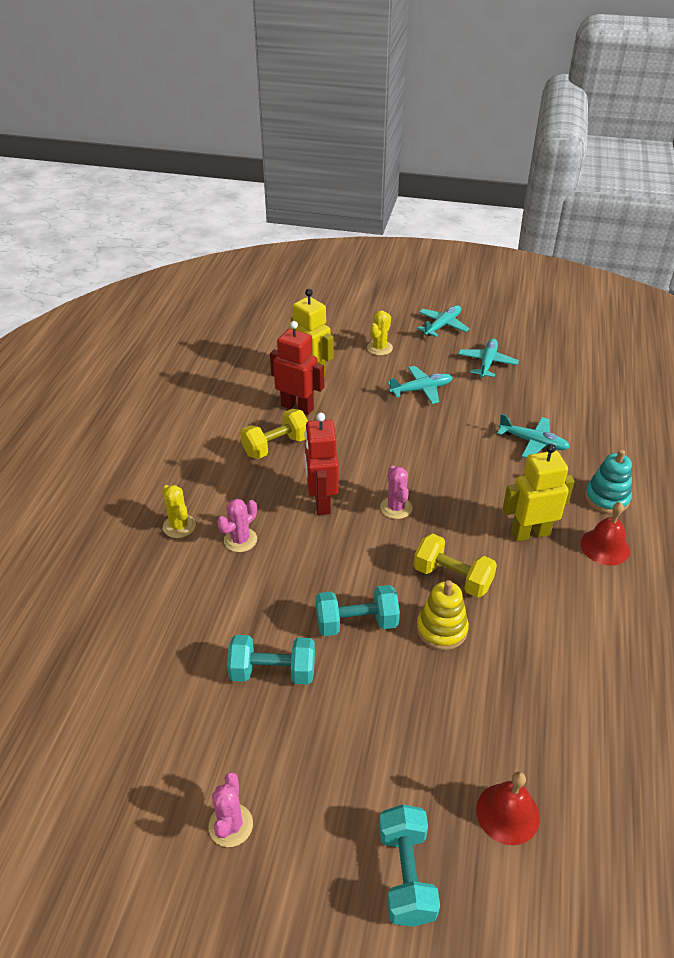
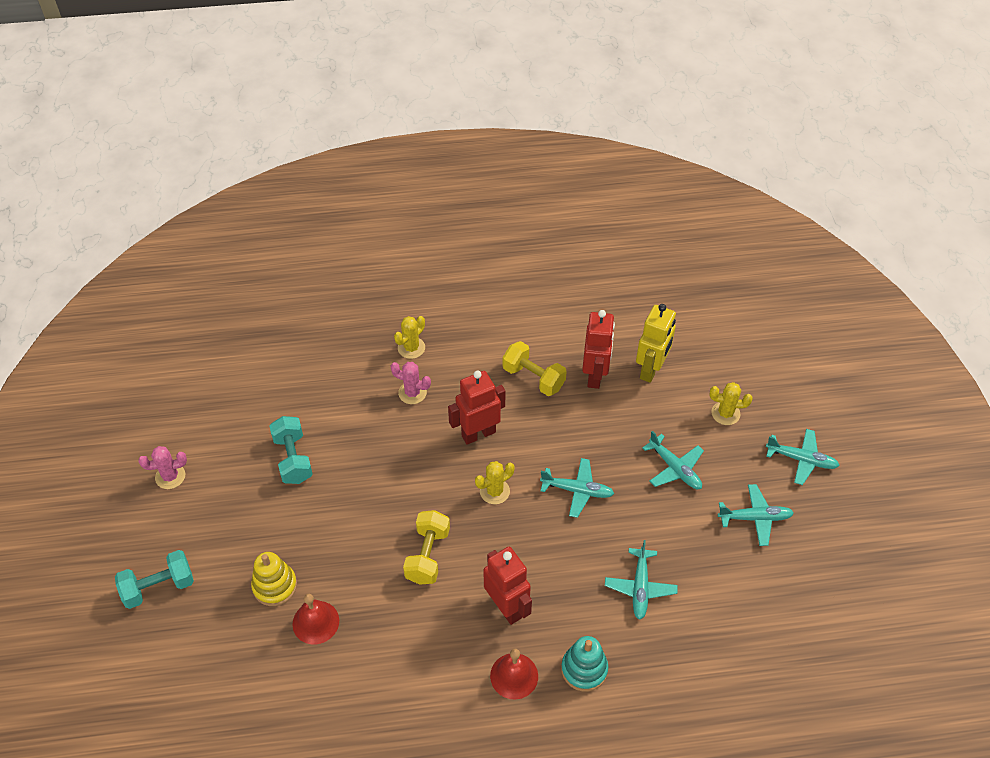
camera: 70 degrees right, 10 degrees up
(356, 623) = (355, 499): turquoise dumbbell -> none
(396, 508) = (494, 491): pink cactus -> yellow cactus
(419, 452) = (577, 490): none -> turquoise plane
(441, 629) = (369, 560): yellow stacking toy -> yellow stacking toy (275, 586)
(507, 813) = (217, 641): red bell -> red bell (315, 622)
(530, 533) = (506, 607): yellow robot -> red robot

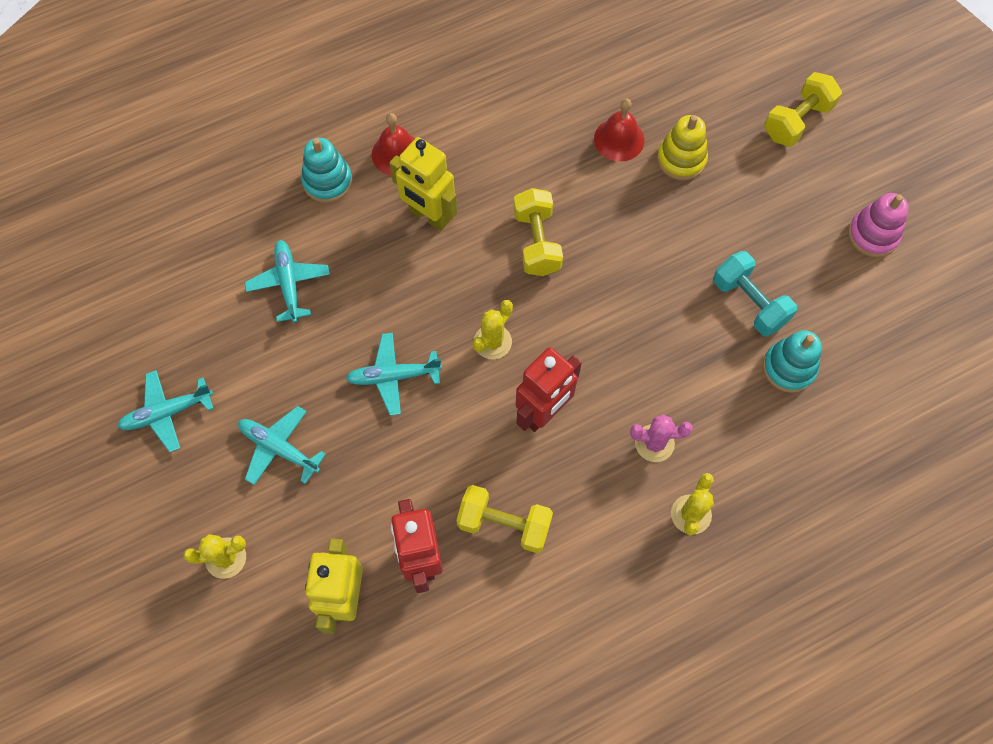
camera: 160 degrees right, 15 degrees up
(159, 587) = (797, 121): turquoise dumbbell -> yellow dumbbell
(170, 476) = (872, 235): pink cactus -> pink stacking toy
(294, 409) = (788, 368): none -> turquoise stacking toy
(506, 607) = (428, 216): red robot -> yellow robot
(801, 460) = (113, 518): turquoise plane -> none

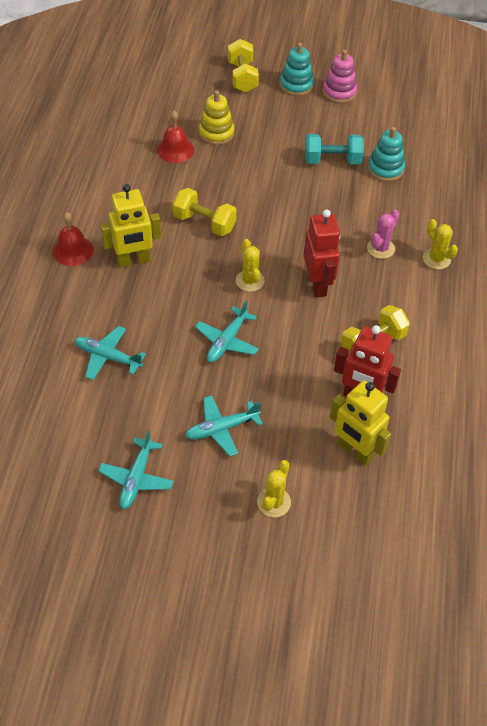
camera: 55 degrees left, 15 degrees down
(327, 181) = (54, 295): turquoise stacking toy -> turquoise stacking toy (296, 85)

